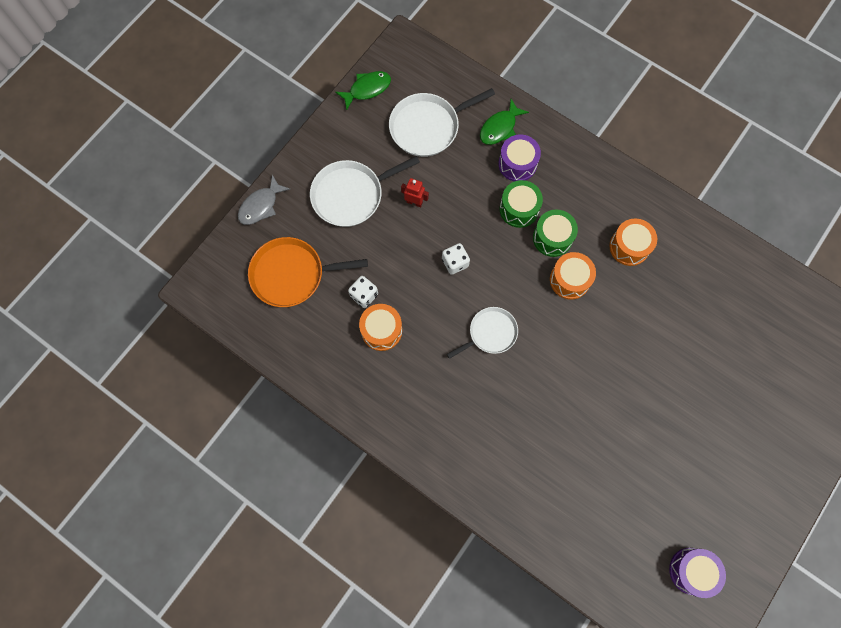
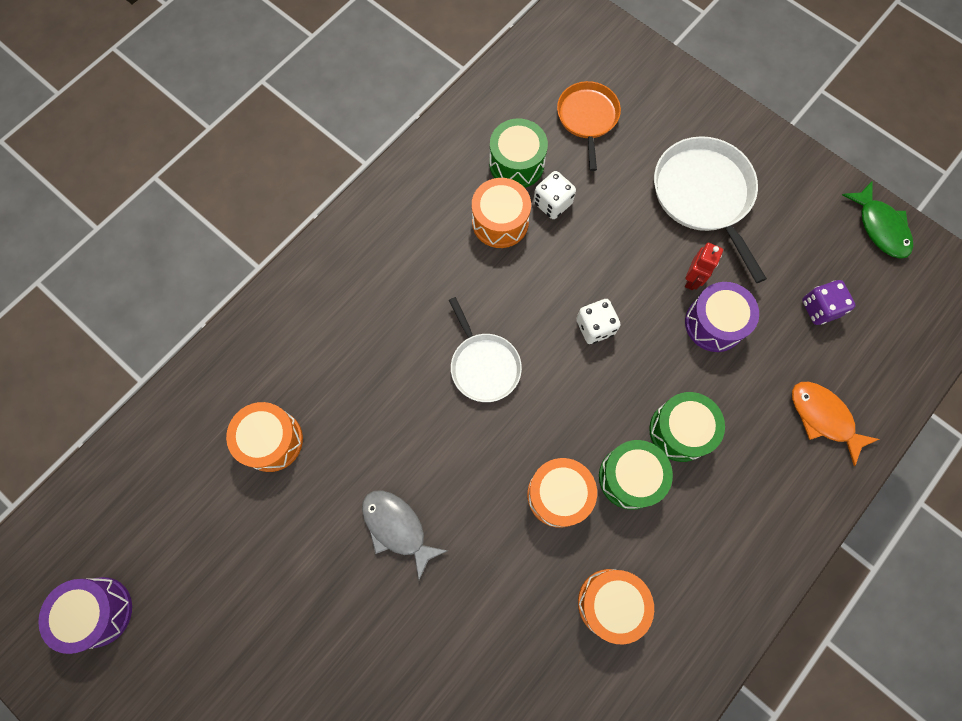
camera: 95 degrees right, 0 degrees up
(261, 206) = (688, 85): grey fish -> grey fish (397, 528)
(292, 274) = (587, 118): orange pan -> orange pan, size x0.64
(333, 322) = (516, 164): none -> green drum
(428, 127) = (819, 308): white pan -> purple dice
(500, 128) = (823, 418): green fish -> orange fish
(517, 164) = (759, 438): purple drum -> purple drum (714, 323)
(561, 472) = (271, 440): none -> orange drum

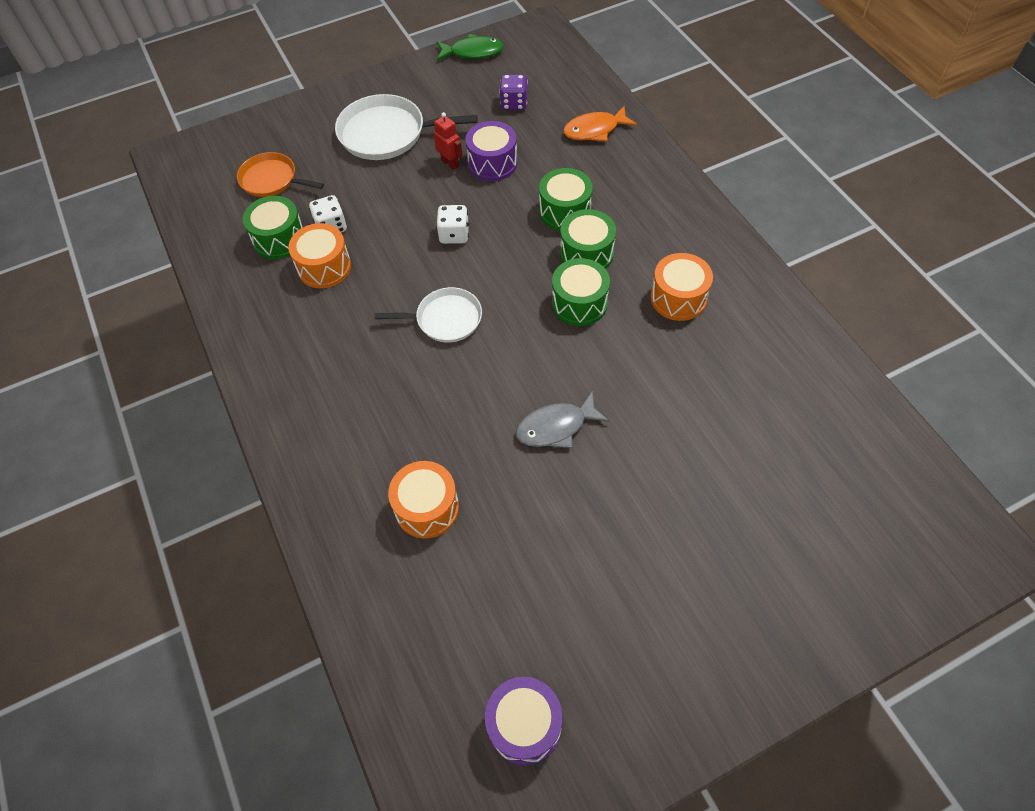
camera: 65 degrees left, 15 degrees down
(558, 495) = (579, 303): orange drum -> green drum

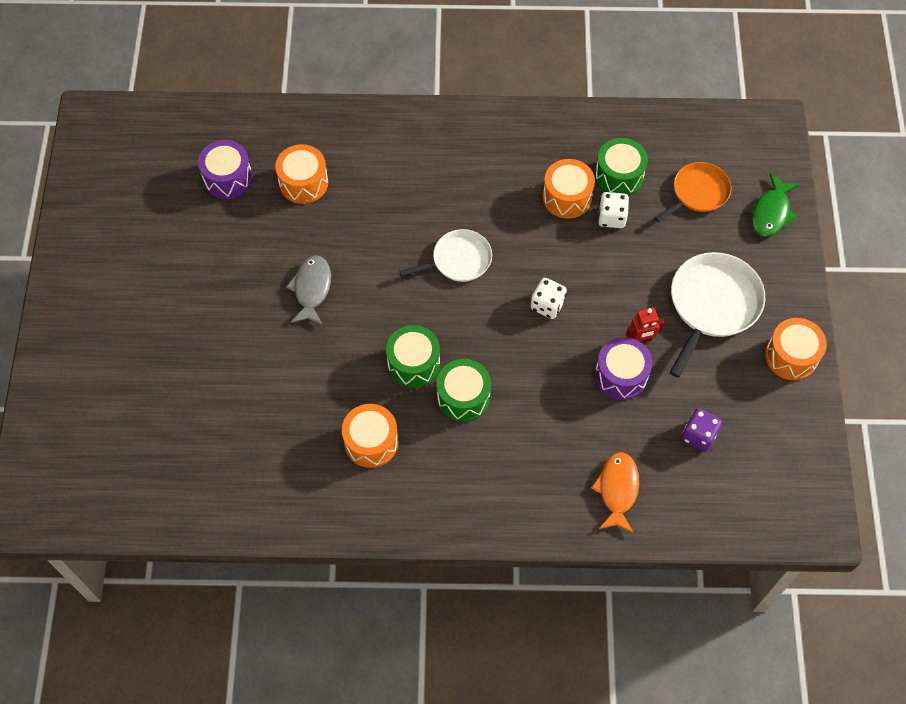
camera: 115 degrees right, 5 degrees up
(408, 78) = (791, 356): none -> orange drum
(445, 319) = (458, 260): white pan -> white pan turned 135 degrees counterclockwise
(472, 52) = (805, 435): green fish -> green fish (771, 212)
(524, 725) = (131, 176): purple drum -> purple drum (228, 178)
(565, 211) = (523, 406): green drum -> none

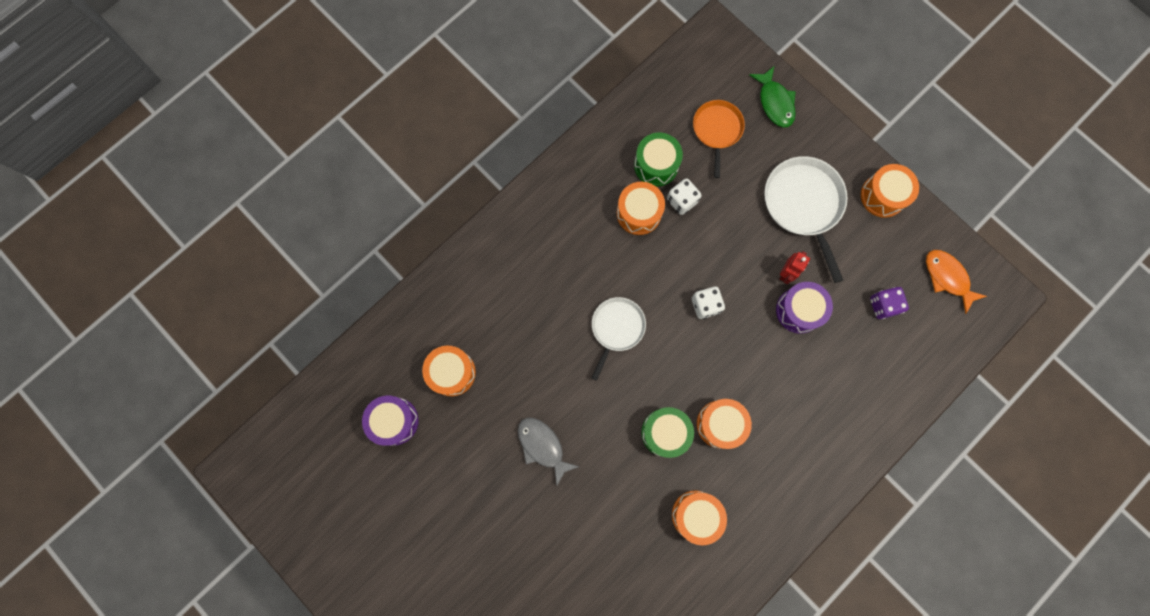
camera: 45 degrees left, 15 degrees up
(463, 397) = (720, 424): green drum -> orange drum
(617, 490) = (873, 392): orange fish -> orange fish (947, 278)

